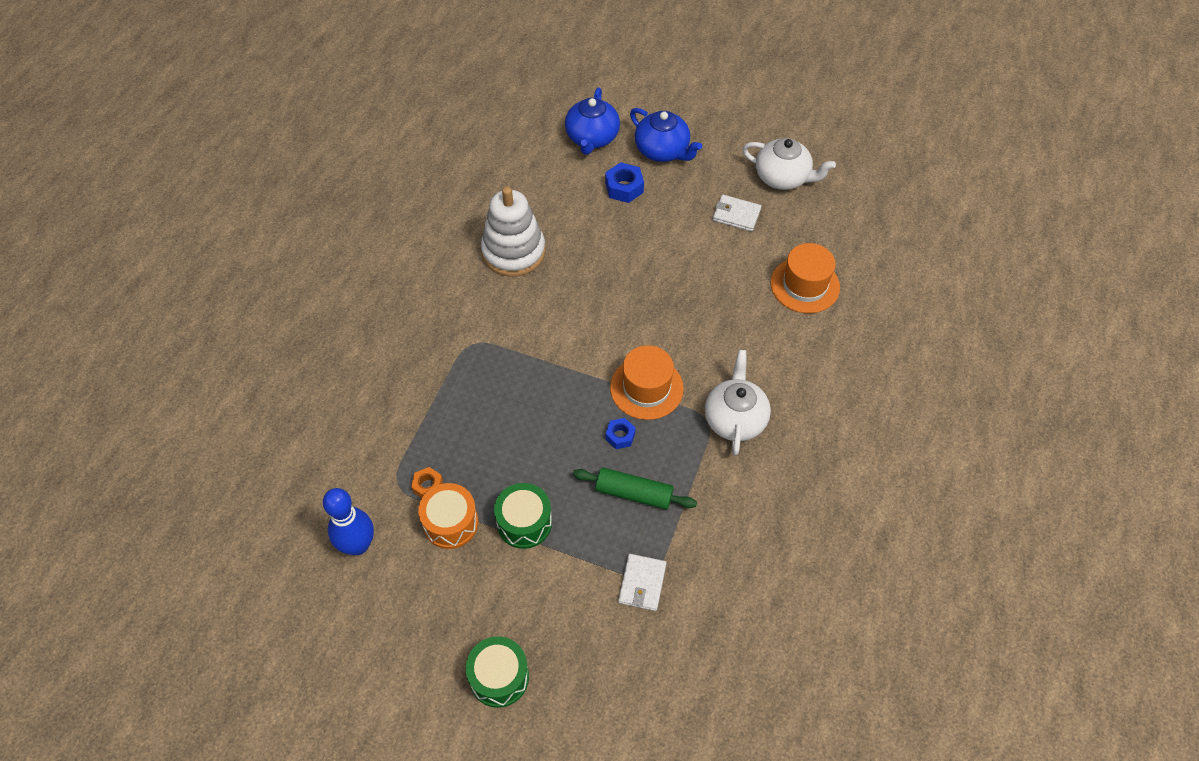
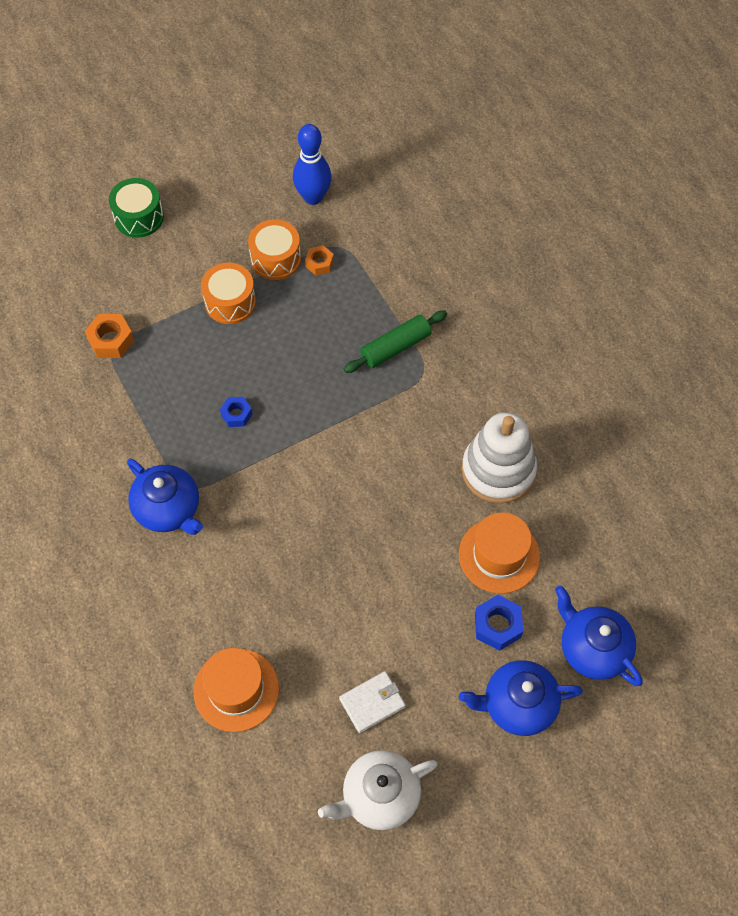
camera: 130 degrees right, 5 degrees up
(524, 523) = (230, 302): green drum -> orange drum
(634, 493) = (181, 387): green rolling pin -> green rolling pin (395, 347)
(642, 583) = (111, 340): white wallet -> orange nut
(646, 388) = (260, 467): orange hat -> orange hat (499, 555)
(735, 419) = (168, 509): white teapot -> blue teapot

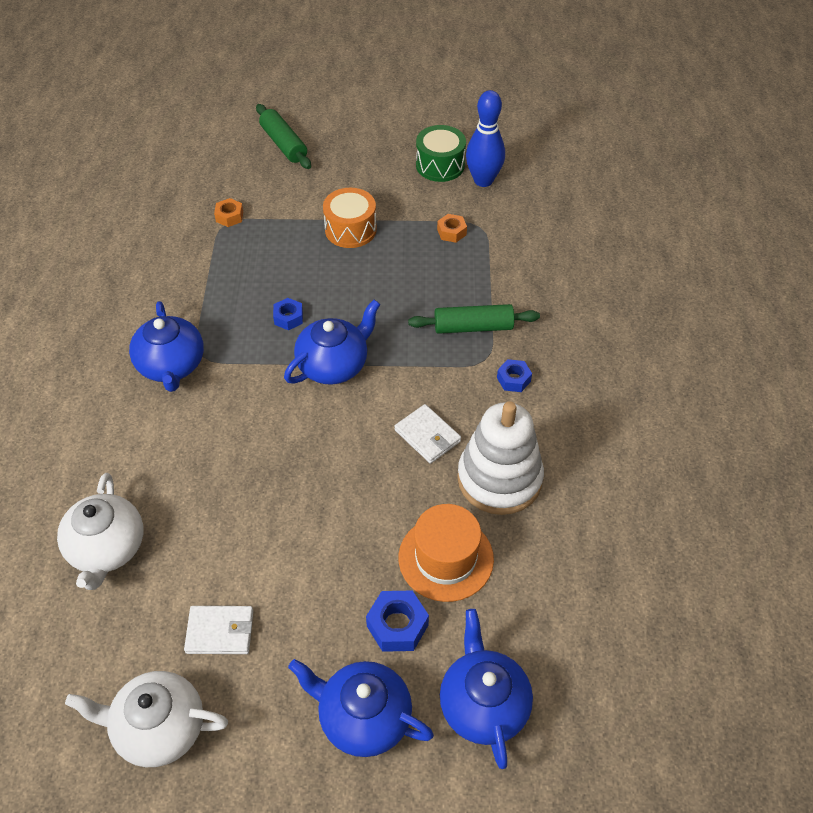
camera: 30 degrees right, 10 degrees down
(105, 240) = (283, 144): none -> green rolling pin
(111, 340) = (229, 216): orange nut -> orange nut, size x0.66
(139, 217) = (323, 138): green drum -> green drum (440, 165)
(236, 690) = (107, 549): orange hat -> white teapot
(275, 259) = (415, 213): orange drum -> none
(305, 439) = (334, 365): none -> blue teapot
(421, 463) = (427, 436): none -> white wallet
(457, 379) = (513, 379): none -> blue nut

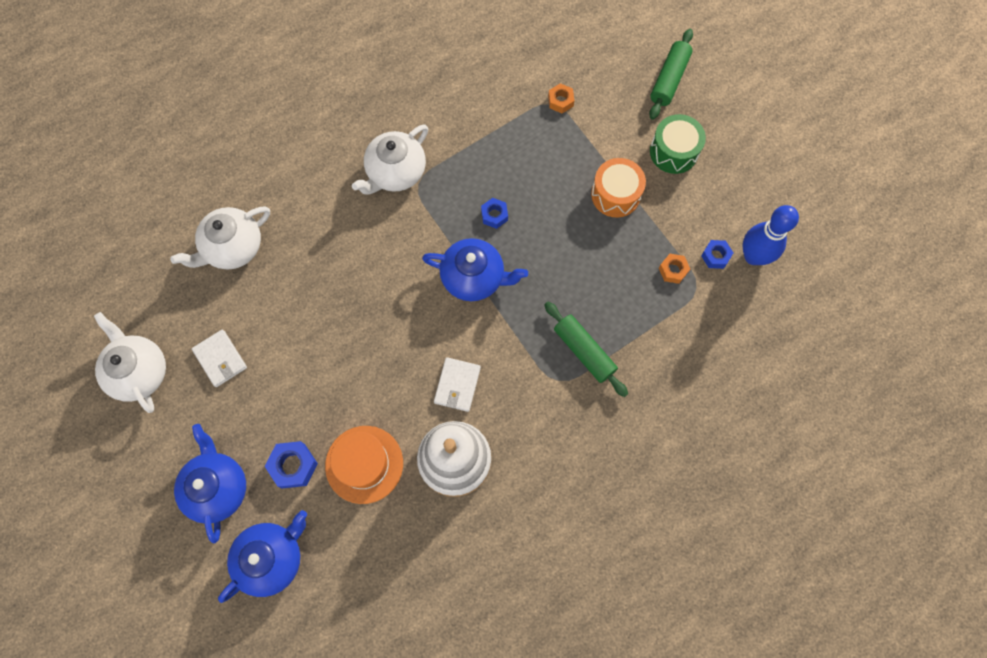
camera: 55 degrees right, 20 degrees up
(171, 366) = (395, 172): blue teapot -> white teapot
(440, 165) = (743, 211): green drum -> green drum (673, 151)
(513, 379) = (554, 413): blue nut -> blue nut (715, 256)

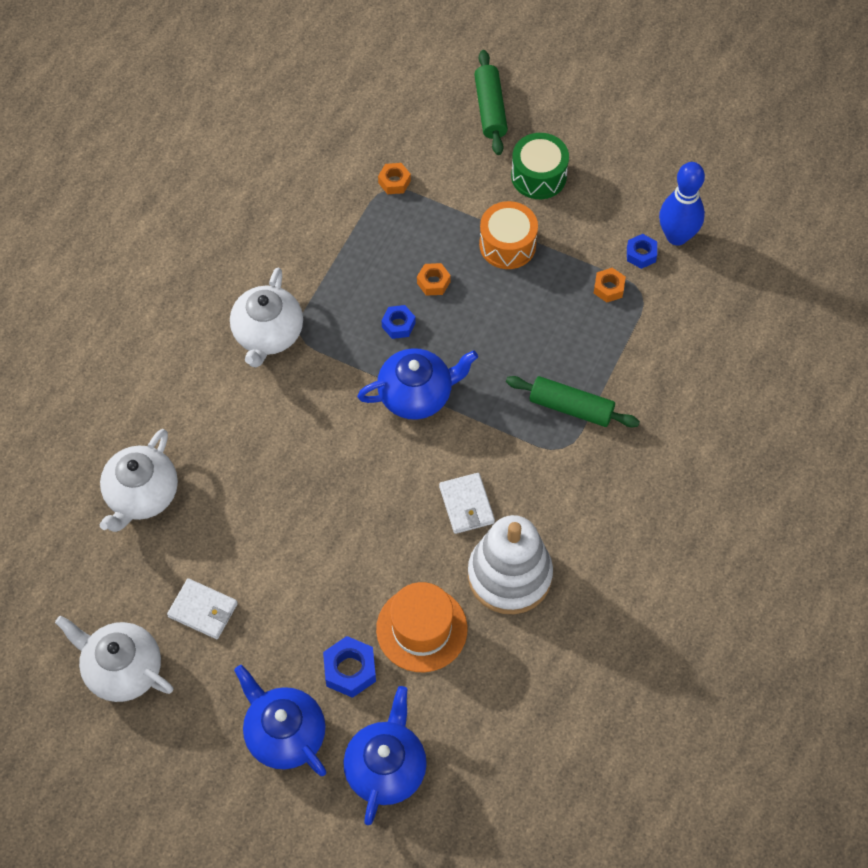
camera: 30 degrees left, 10 degrees down
(541, 195) = (433, 282): none -> orange nut

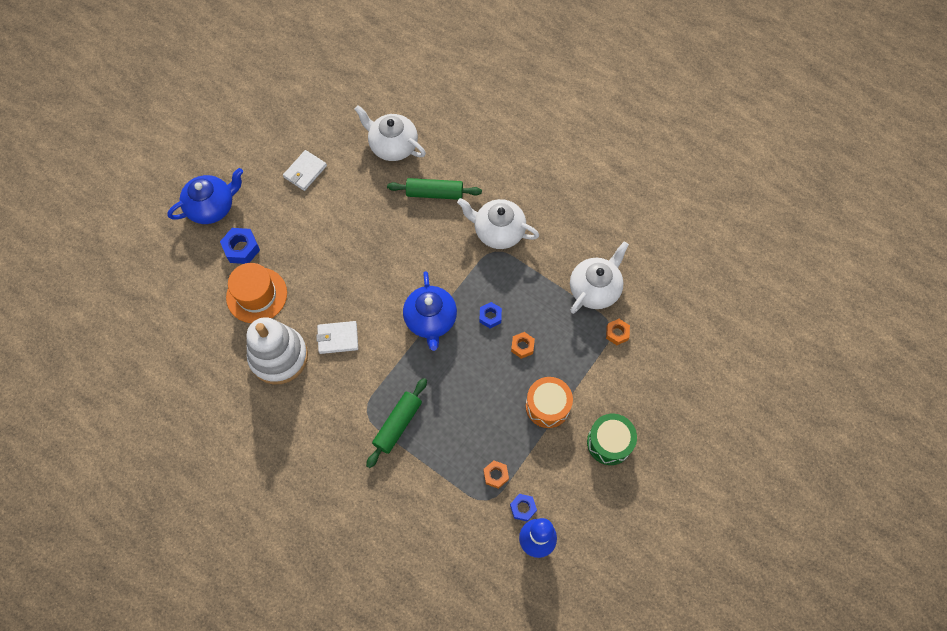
camera: 100 degrees right, 5 degrees up
(122, 669) = (279, 126): white teapot -> white teapot (595, 289)
(386, 768) = (172, 260): blue teapot -> none
(490, 109) = (680, 417): green rolling pin -> green rolling pin (434, 193)

